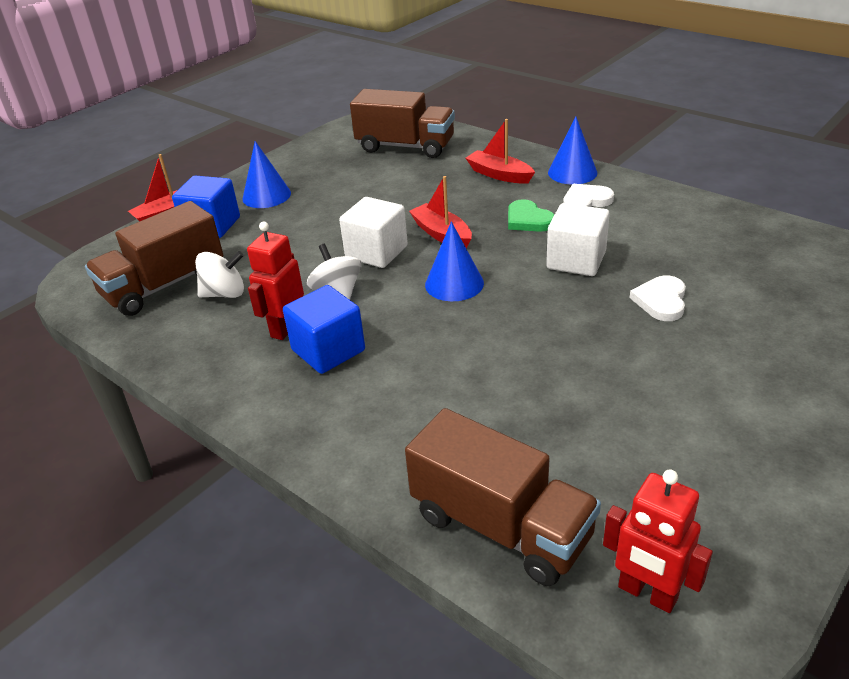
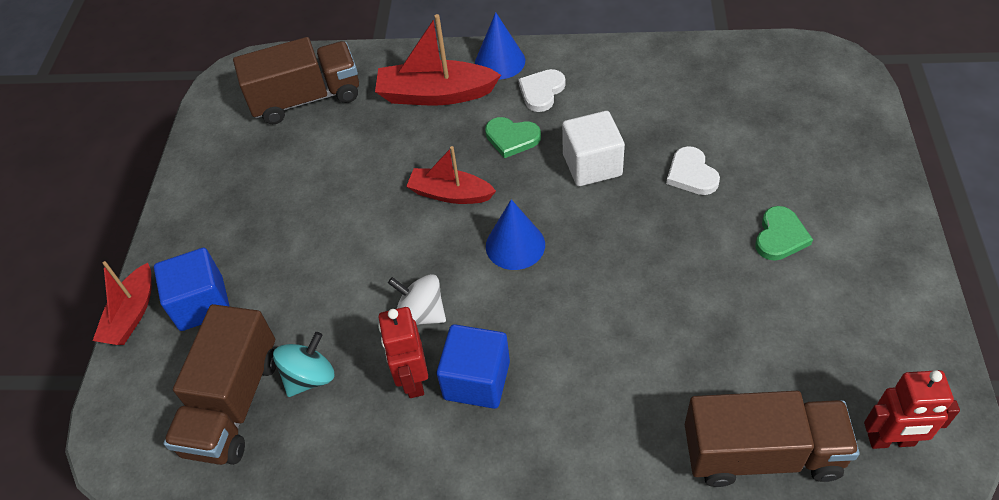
camera: 35 degrees left, 15 degrees up
(224, 293) = (310, 377): white spinning top -> turquoise spinning top
(266, 196) = (221, 234): blue cone -> none
(376, 252) = (410, 247): white cube -> none
(499, 175) = (436, 94): red boat -> red boat, size x1.51
(702, 379) = (780, 236): none -> green heart

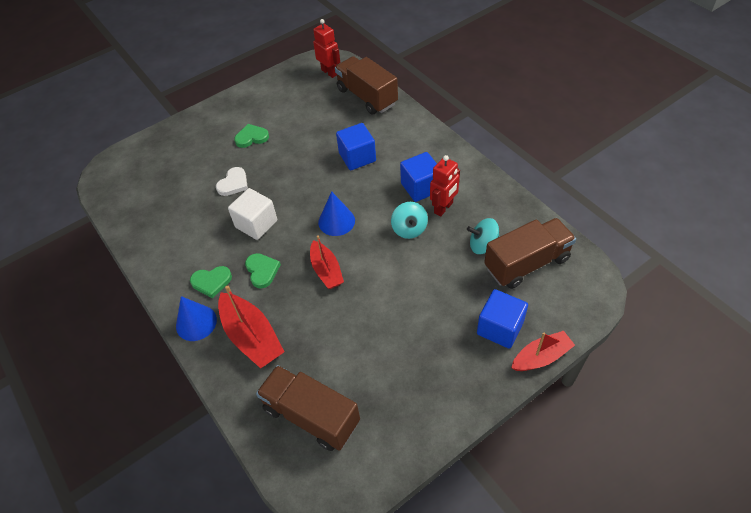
camera: 130 degrees left, 0 degrees up
(421, 314) = (409, 229): white spinning top -> turquoise spinning top
(541, 92) = (211, 282): white heart -> green heart
(615, 341) = (357, 157): none -> blue cube

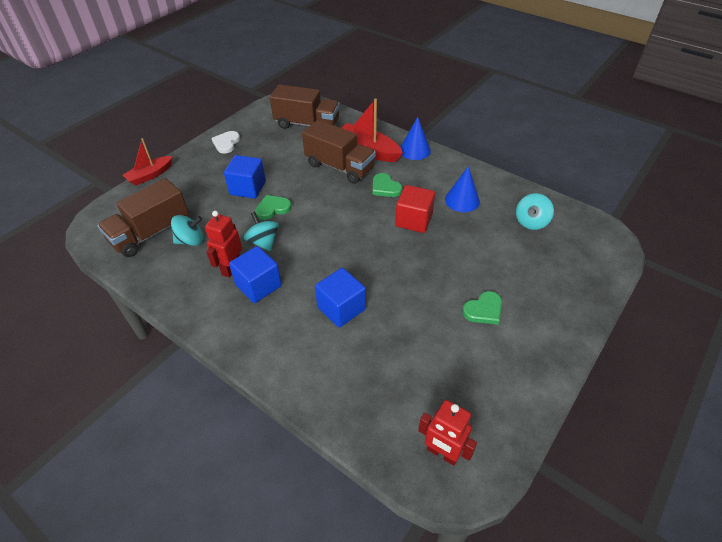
camera: 160 degrees right, 5 degrees down
(153, 200) = (531, 222): none -> turquoise spinning top
(211, 282) = (422, 174): green heart -> green heart (273, 208)
(233, 183) = (463, 252): white heart -> white heart (226, 143)
(256, 224) = (414, 220): white cube -> red cube
(326, 270) = (330, 197): red boat -> none
(336, 221) = (337, 236): blue cone -> blue cone (462, 200)
(367, 97) = (361, 410): brown truck -> brown truck (339, 167)
(500, 328) = (180, 186): blue cube -> blue cube (248, 188)

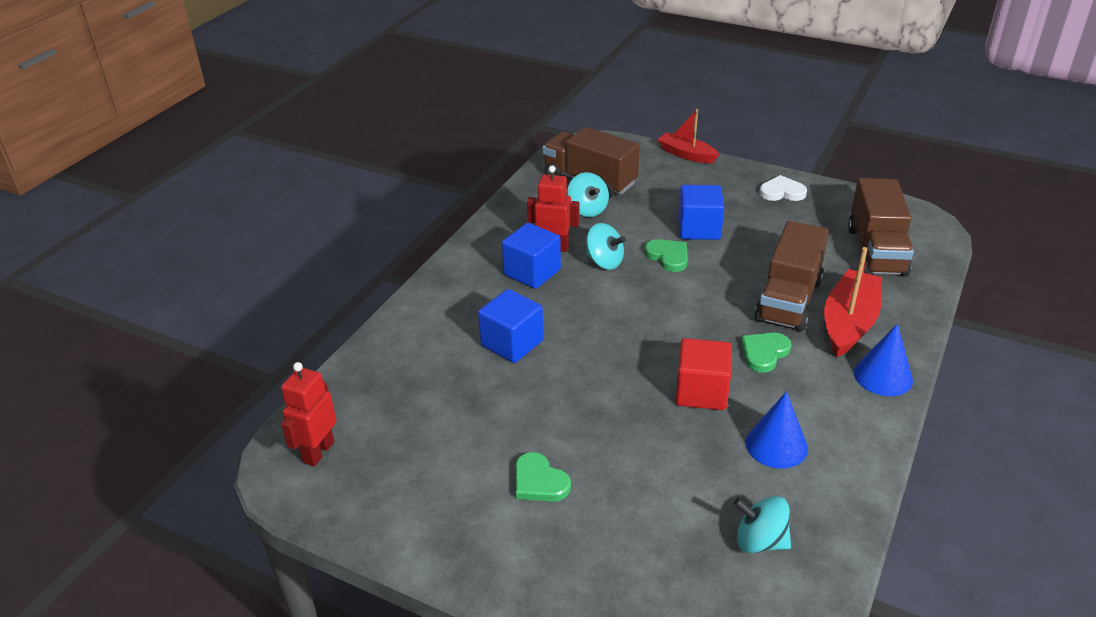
camera: 80 degrees right, 10 degrees down
(263, 242) = (604, 262): turquoise spinning top -> turquoise spinning top turned 75 degrees clockwise

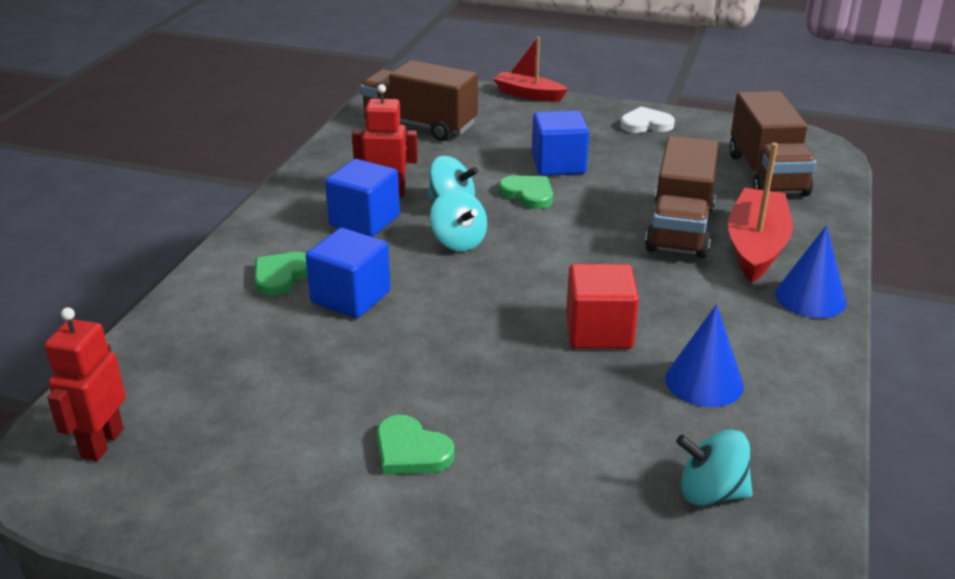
camera: 10 degrees left, 5 degrees down
(587, 209) = (422, 153): turquoise spinning top -> turquoise spinning top (458, 242)
(764, 353) = (665, 284): green heart -> green heart (281, 276)

